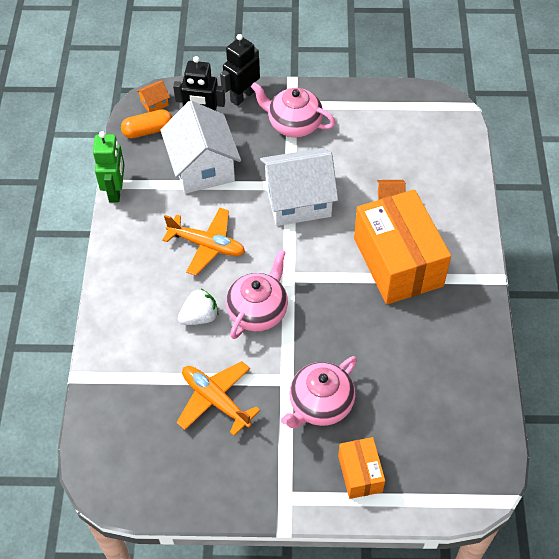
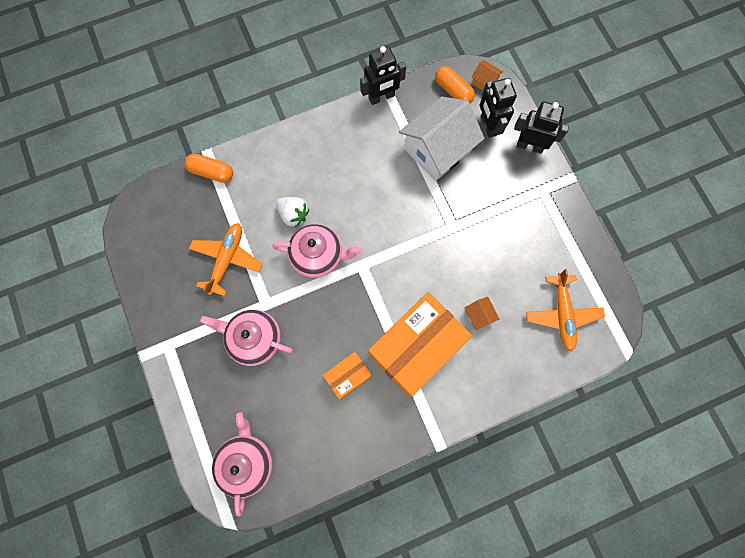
camera: 65 degrees right, 20 degrees up
(102, 380) = (211, 172): none -> orange capsule
(116, 191) = (381, 97): green robot -> black robot
(207, 245) = (362, 189): orange plane -> orange plane (562, 314)
(293, 124) = (520, 201): pink teapot -> pink teapot (247, 461)
(298, 200) = (440, 240): white house -> none
(360, 473) = (207, 393): orange box -> orange box (348, 376)

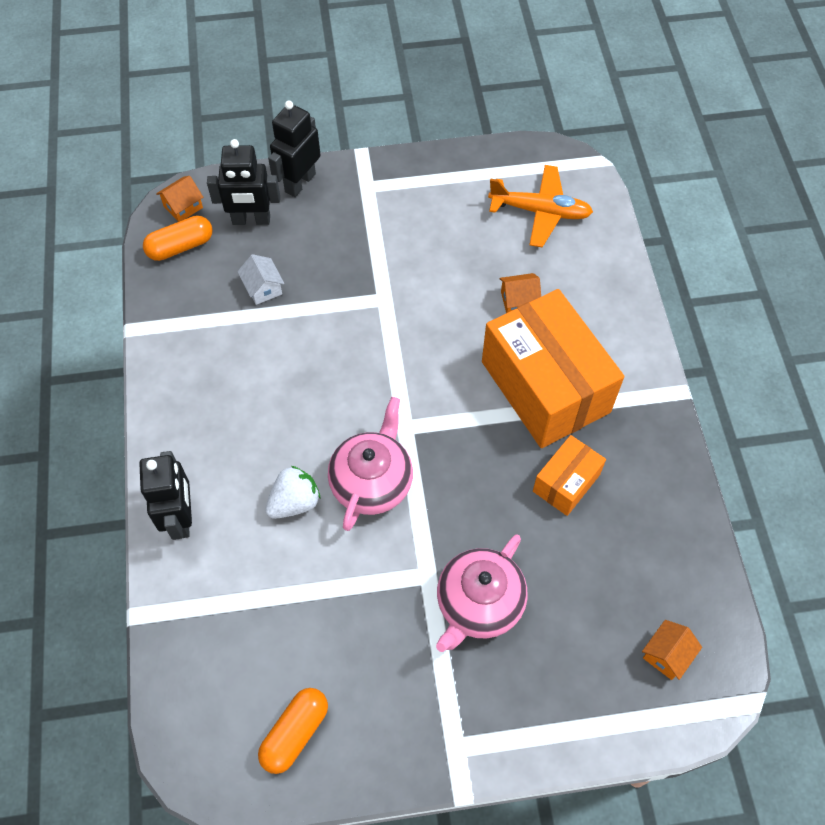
camera: 75 degrees left, 15 degrees down
(211, 172) = (174, 614): orange capsule -> orange capsule (295, 733)
(227, 259) = (336, 619): orange plane -> none
(247, 461) = (667, 655): pink teapot -> orange house
(348, 376) = (566, 483): orange box -> orange box turned 60 degrees clockwise
(381, 97) = (150, 337): black robot -> black robot (181, 518)
(437, 150) = (263, 288): white house -> white house, size x0.41

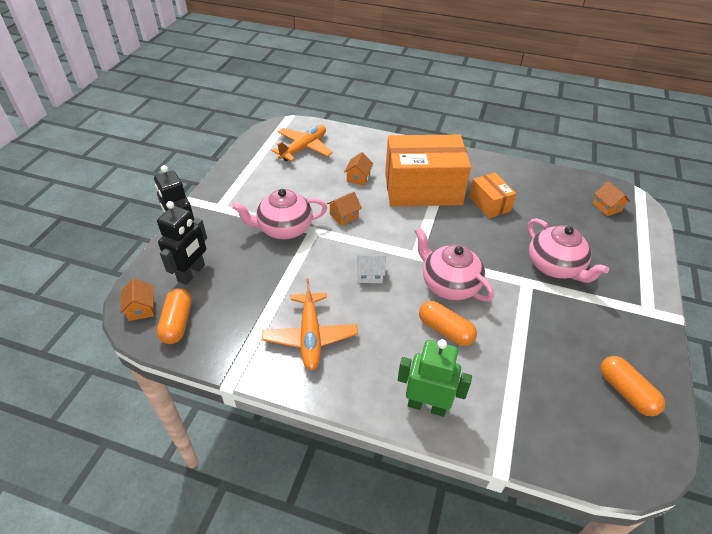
camera: 65 degrees left, 15 degrees down
(181, 518) = (427, 405): black robot -> green robot
(220, 371) = (310, 336): none -> orange plane
(263, 288) = (257, 287): white house -> white house (370, 274)
(294, 502) = (445, 330): white strawberry -> orange capsule
(369, 267) = (284, 229): none -> pink teapot
(430, 318) = (344, 216): none -> orange house

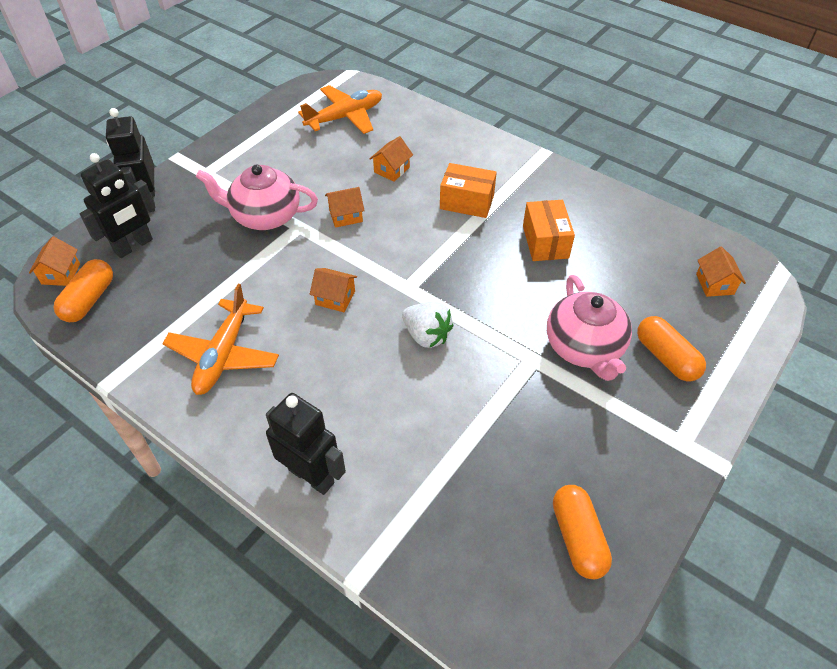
camera: 20 degrees right, 5 degrees up
(370, 274) = (335, 298): white house -> orange house
(422, 189) = (467, 202): orange box -> orange box, size x0.49
(427, 405) = (311, 476): green robot -> black robot
(445, 330) = (388, 392): orange capsule -> orange capsule (666, 357)
(449, 284) = (426, 335): pink teapot -> white strawberry

